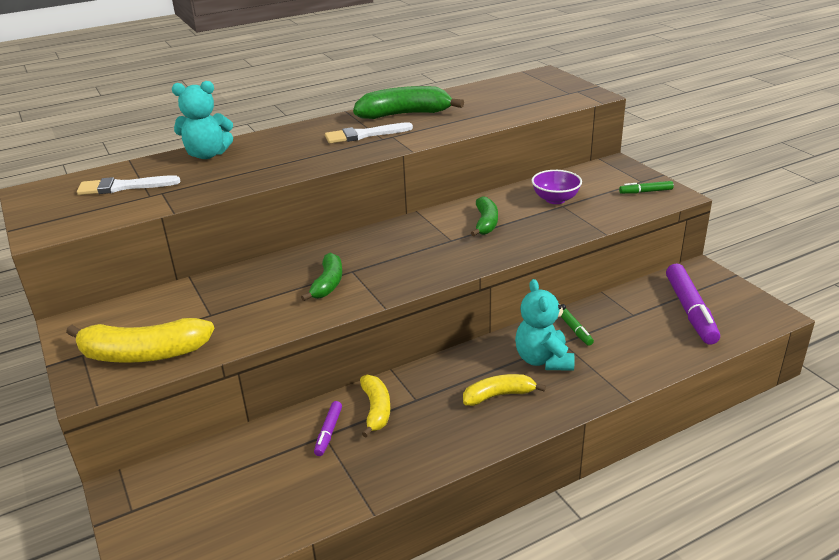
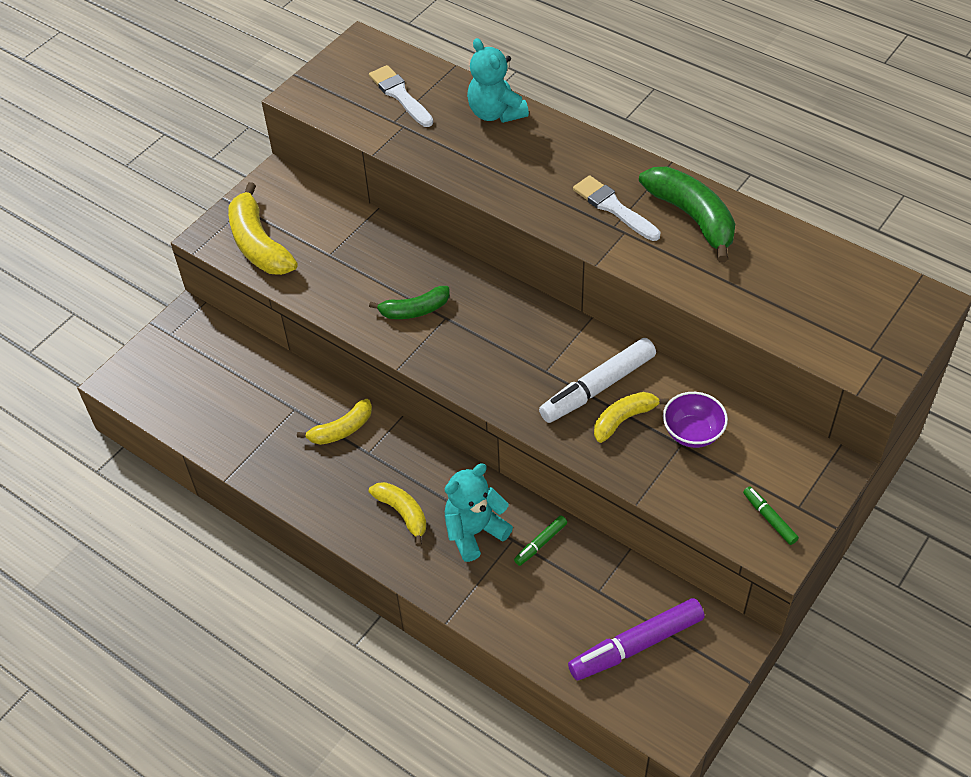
camera: 65 degrees right, 20 degrees up
(328, 432) = (299, 410): purple marker -> none
(485, 223) = (598, 387): green banana -> white marker
(524, 220) = (624, 419): none -> yellow banana

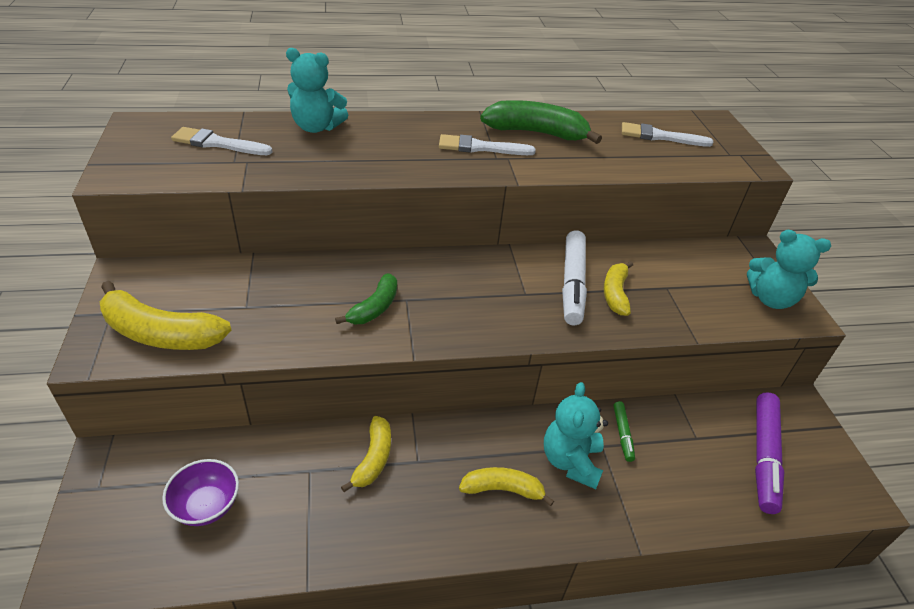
camera: 50 degrees left, 10 degrees down
(692, 433) = (663, 277): purple bowl -> purple bowl (207, 506)
(769, 518) = (771, 299): green marker -> turquoise teddy bear
(822, 288) = (660, 136): none -> white brush

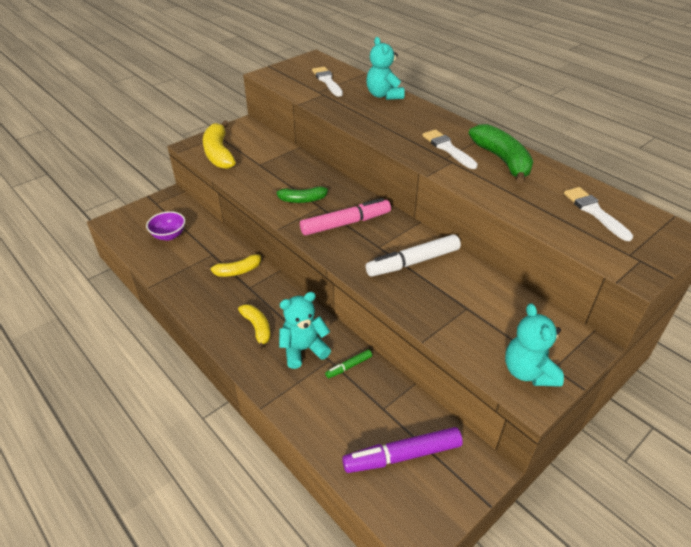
camera: 60 degrees right, 0 degrees up
(460, 296) = (345, 223): none -> pink marker
(615, 293) = (427, 285): yellow banana -> none

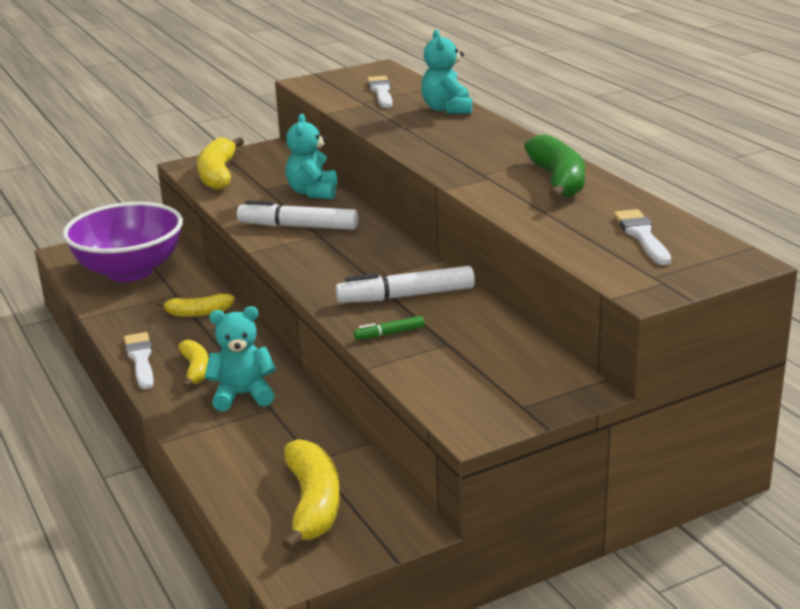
camera: 15 degrees right, 15 degrees down
(169, 235) = (130, 271): purple bowl -> purple bowl, size x2.27
(301, 200) = (298, 226): green banana -> white marker
(345, 223) = (341, 253): pink marker -> none
(349, 366) = (292, 417): green marker -> green marker (389, 333)
(402, 456) = (313, 504): purple marker -> yellow banana
(447, 148) = (492, 165): white brush -> white brush (140, 359)
(528, 372) = (485, 407): turquoise teddy bear -> turquoise teddy bear (313, 192)

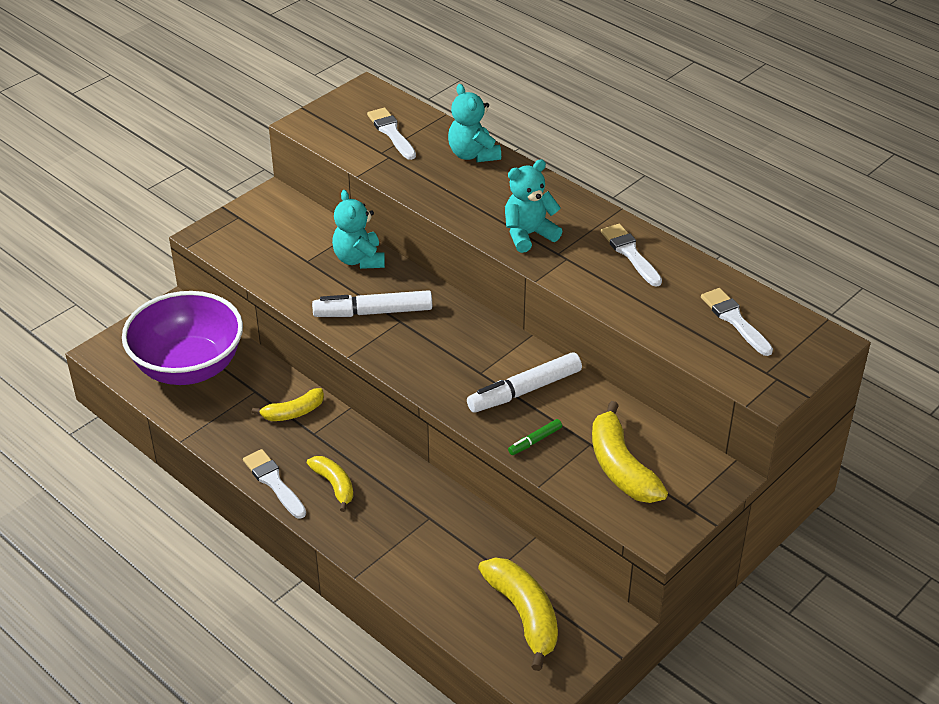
camera: 20 degrees left, 15 degrees up
(218, 174) = (246, 246): yellow banana -> yellow banana (621, 467)
(243, 395) = (396, 507): turquoise teddy bear -> turquoise teddy bear (528, 234)
(558, 181) = (630, 253): green banana -> white brush

